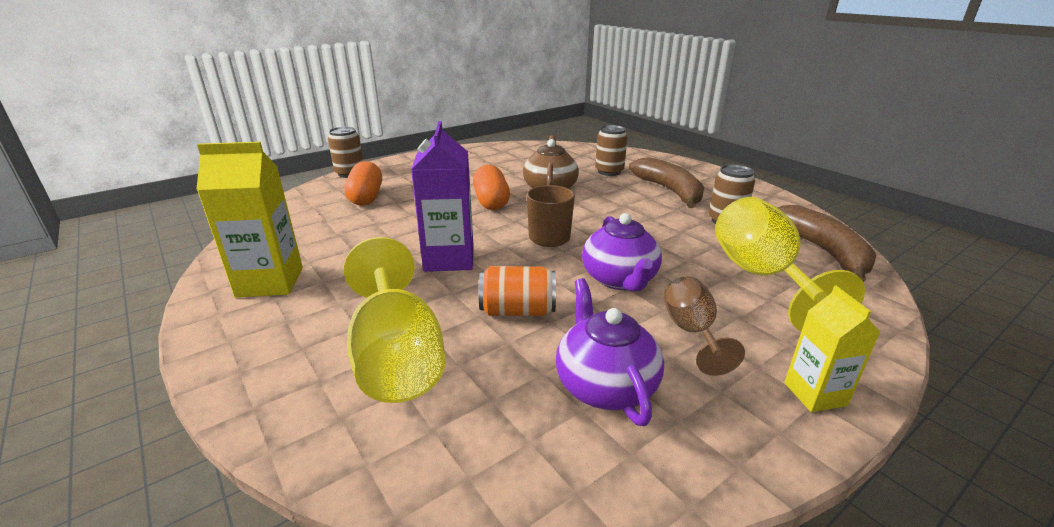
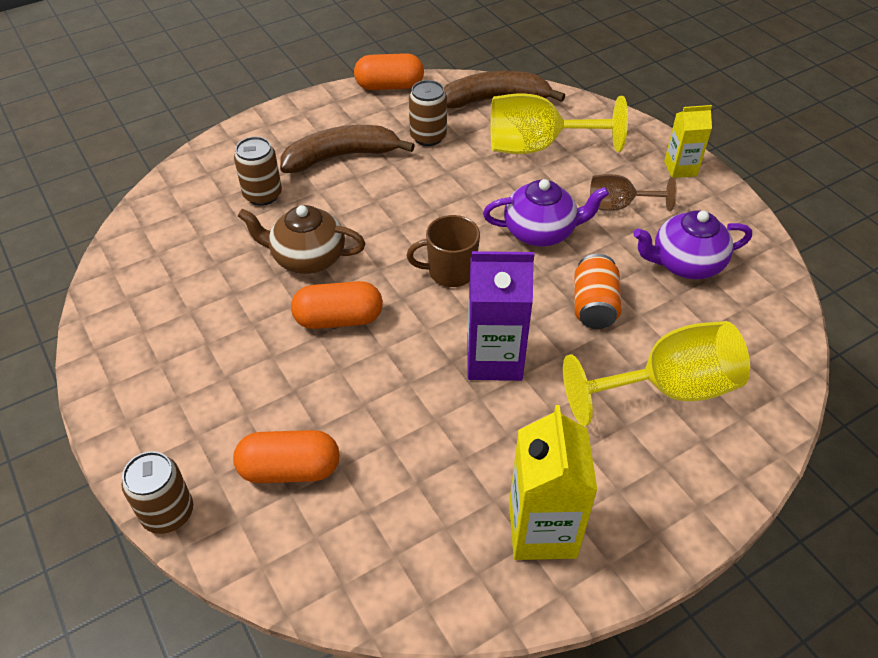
camera: 85 degrees left, 20 degrees up
(785, 202) = (389, 86): none -> orange capsule

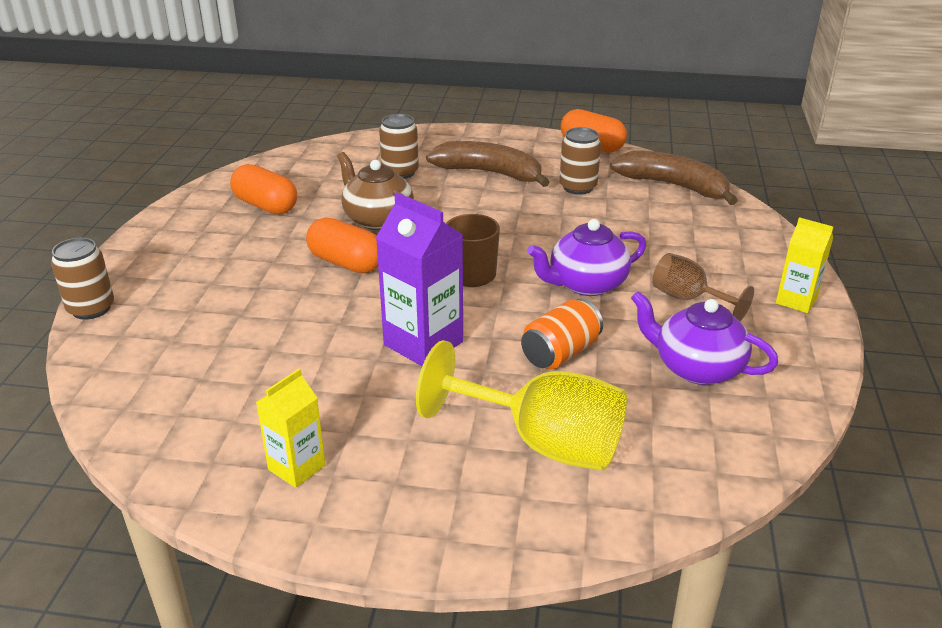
camera: 40 degrees right, 15 degrees down
(290, 469) = (189, 327): orange capsule -> orange capsule (266, 206)
(537, 147) = (667, 230): yellow goblet -> none
(541, 232) = (586, 284): purple teapot -> purple teapot turned 120 degrees clockwise
(542, 530) = (297, 467): yellow carton -> yellow carton, size x0.60

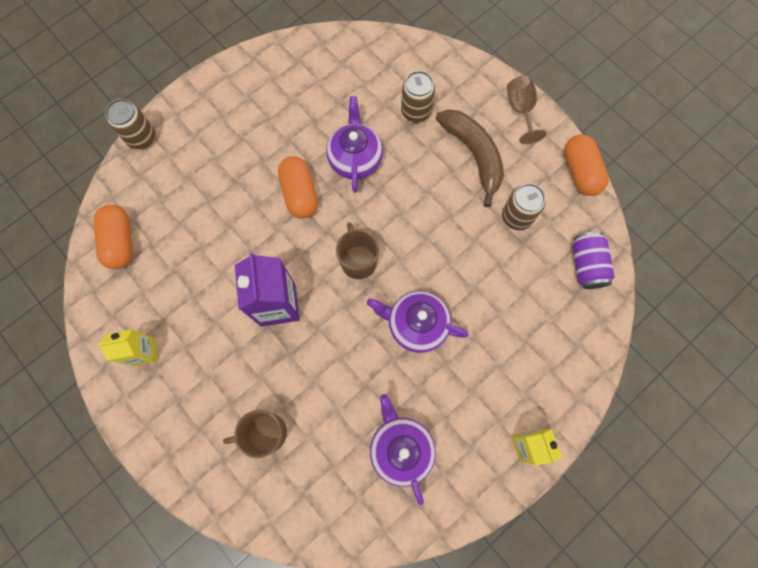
camera: 40 degrees right, 40 degrees up
(266, 206) = (302, 93): orange capsule -> orange capsule (120, 242)
(377, 219) = (355, 159): brown teapot -> purple teapot
(543, 442) = (265, 433): yellow goblet -> brown mug
(560, 353) = (340, 373): orange can -> none
(674, 186) = (586, 265): brown banana -> purple can
(688, 299) = (462, 388): brown goblet -> brown goblet (520, 110)

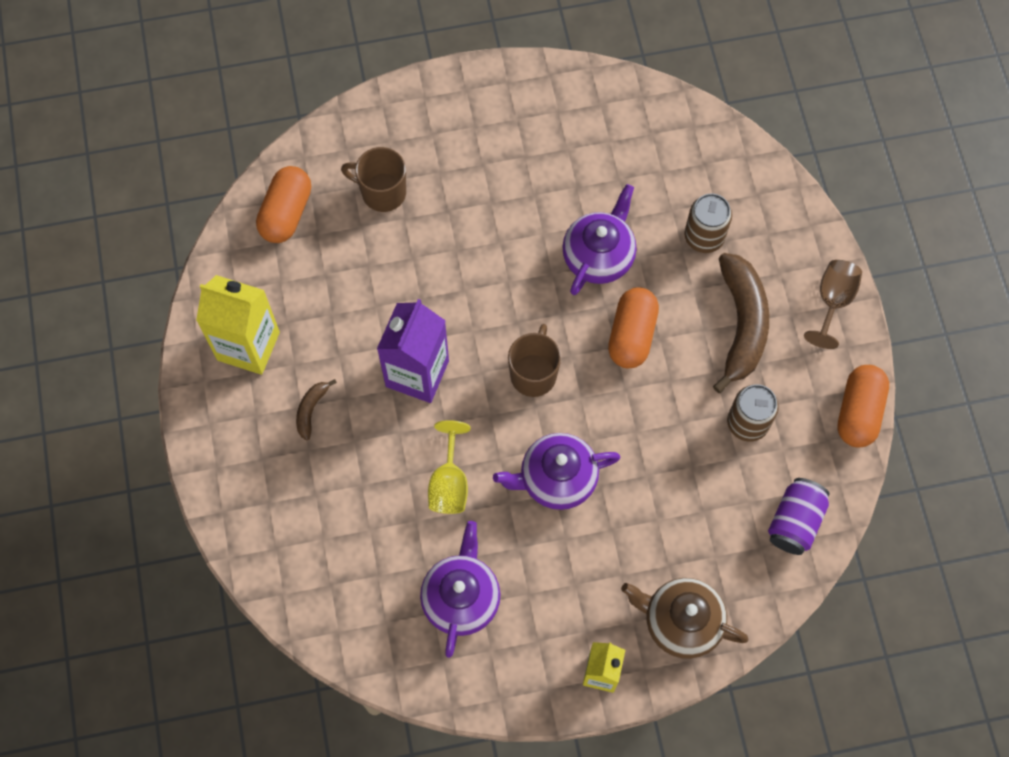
camera: 30 degrees right, 5 degrees down
(141, 138) = (371, 106): brown can -> none
(144, 352) = (248, 346): yellow carton -> yellow carton, size x1.65
(216, 373) = (311, 410): none -> brown banana
(265, 433) = (328, 501): brown mug -> brown mug (382, 192)
(300, 194) = (512, 263): orange capsule -> orange capsule (632, 335)
(345, 370) = (449, 483): none -> yellow goblet
(416, 324) = (556, 479): purple teapot -> purple teapot turned 60 degrees counterclockwise
(556, 376) = (681, 622): none -> brown teapot

